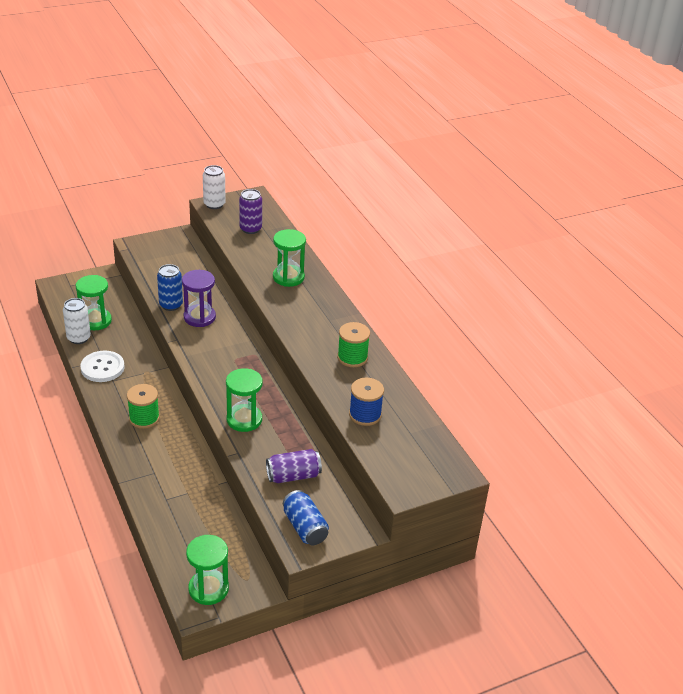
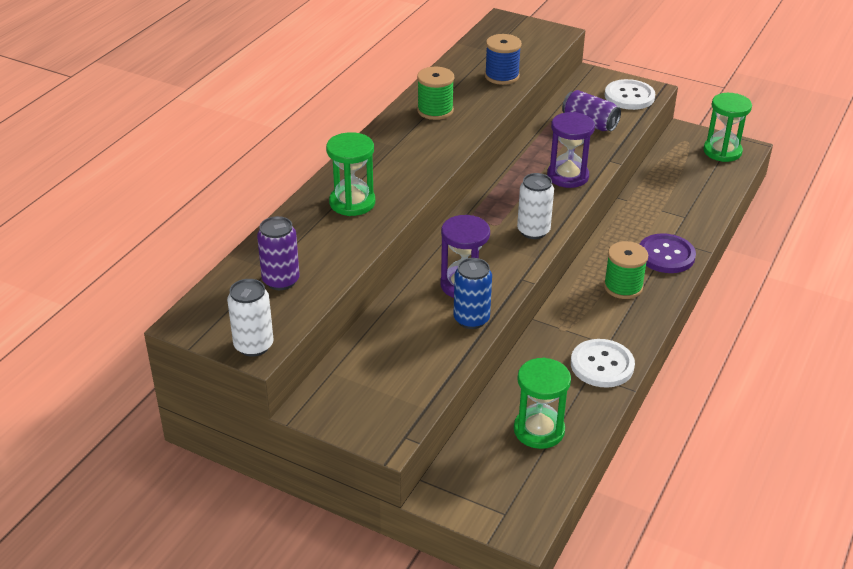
camera: 125 degrees left, 0 degrees up
(79, 338) = (586, 421): white can -> white can (533, 231)
(144, 458) = (666, 255): none -> purple button
(244, 419) = (567, 176): green hourglass -> purple hourglass
(305, 527) = (629, 96): blue can -> white button

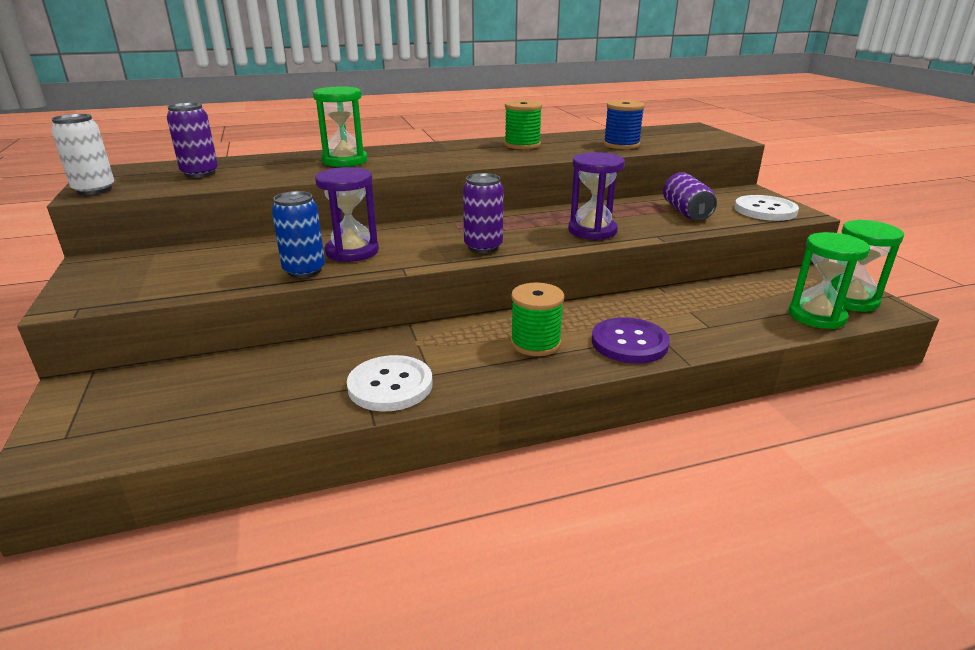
camera: 45 degrees right, 10 degrees down
(533, 231) = (483, 247): white can -> purple can
(539, 430) = (233, 397): green hourglass -> green hourglass (816, 316)

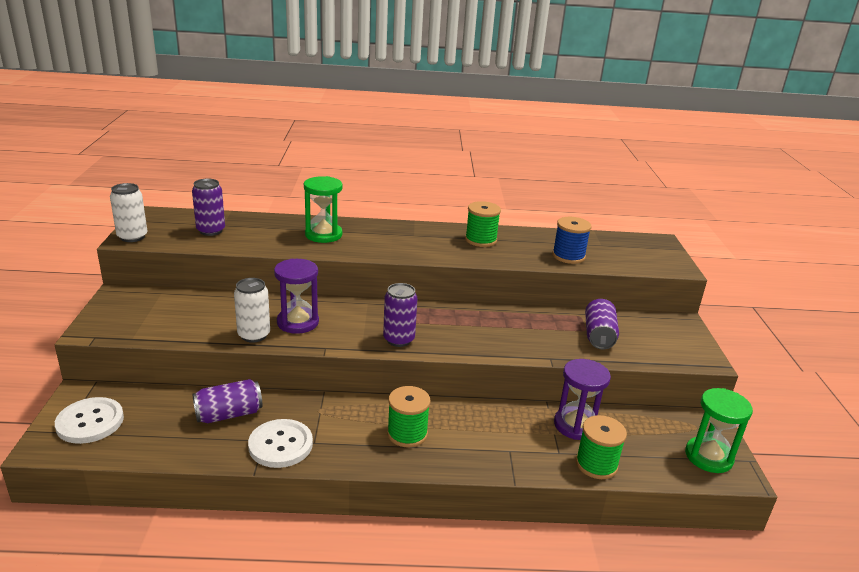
camera: 15 degrees right, 0 degrees up
(302, 369) = (229, 414): none -> purple can
(304, 271) = (254, 335): blue can -> white can
(592, 231) = (499, 340): purple hourglass -> purple hourglass (576, 425)
(629, 343) = (481, 452): purple button -> none
(754, 328) = (596, 464): none -> green spool
(765, 210) = (674, 349): white button -> white button (90, 422)
(816, 316) = (662, 466): green hourglass -> none

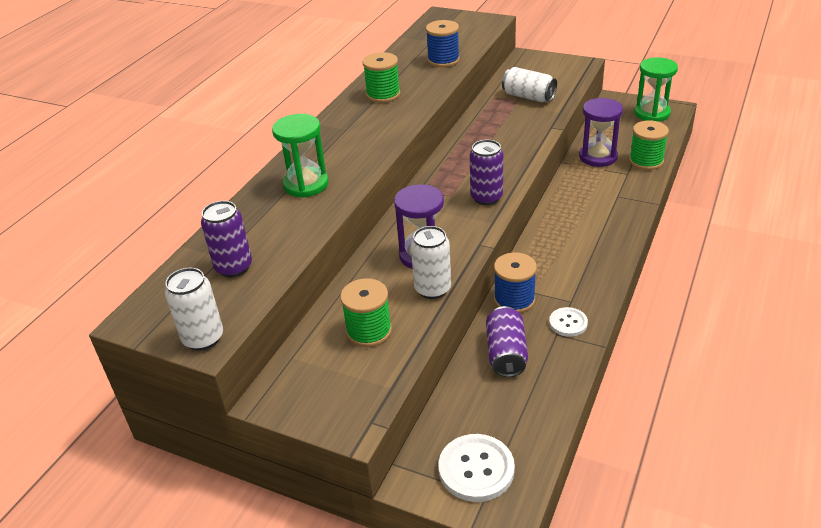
camera: 60 degrees left, 10 degrees up
(280, 445) = (568, 323): white button -> white button, size x0.59
(303, 407) = (514, 300): none -> blue spool
(407, 433) = (578, 244): green spool -> green spool (369, 331)
(599, 335) = (528, 97): purple can -> white can

